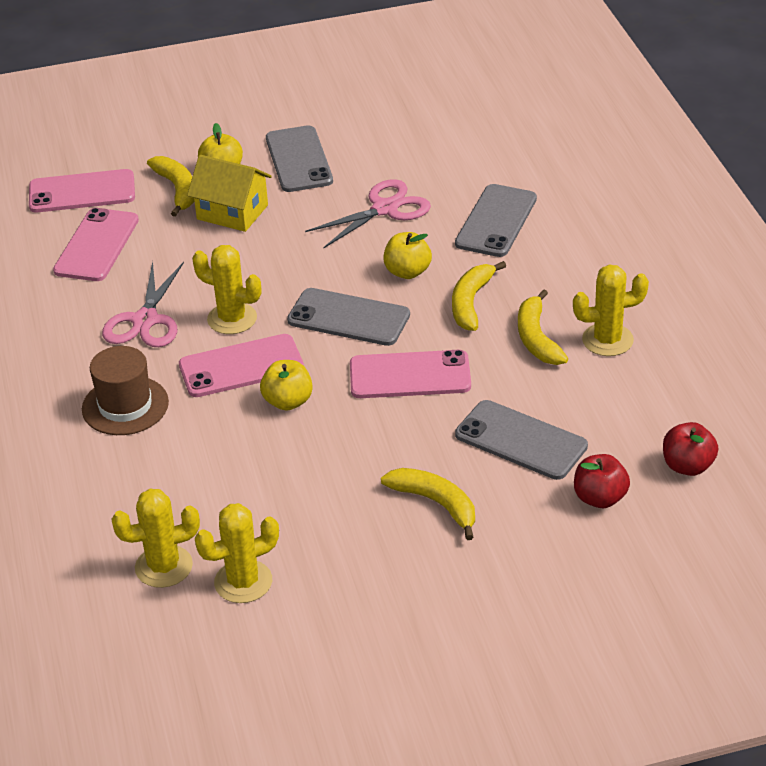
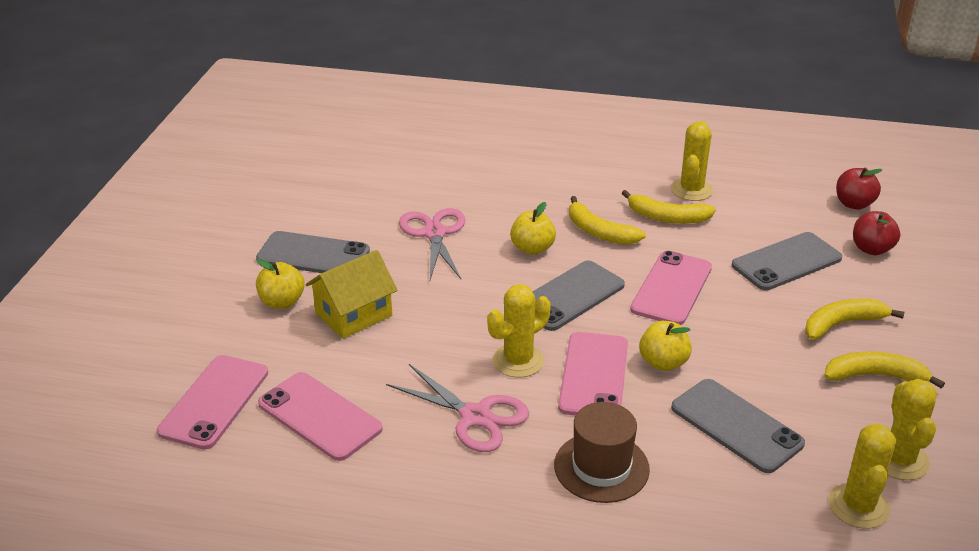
camera: 65 degrees left, 5 degrees down
(177, 189) = (281, 337): yellow banana -> yellow banana (874, 376)
(496, 221) = (503, 189): grey phone -> grey phone (736, 425)

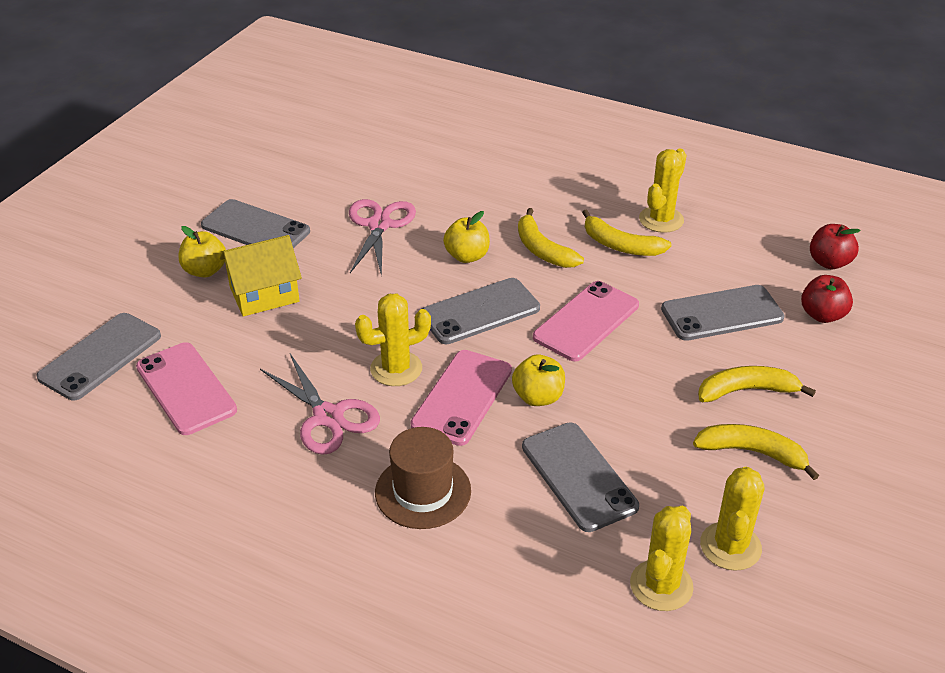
camera: 15 degrees right, 5 degrees up
(214, 402) = (100, 356): pink phone -> grey phone

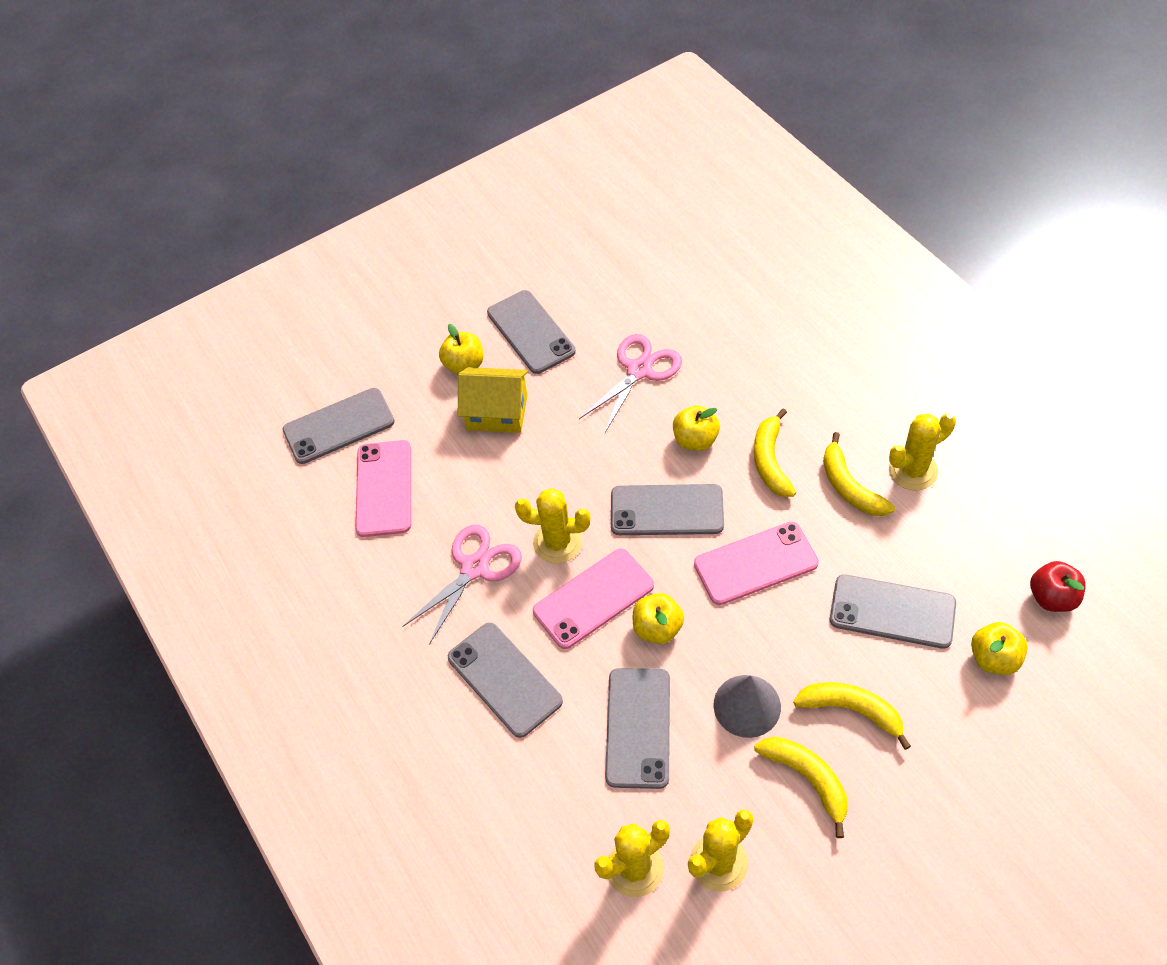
camera: 35 degrees right, 15 degrees up
(328, 417) = (474, 568): pink scissors -> pink scissors turned 135 degrees counterclockwise
(423, 491) = (504, 679): brown hat -> grey phone
(660, 422) = (747, 705): none -> grey cone
(822, 315) = (994, 658): red apple -> yellow apple

